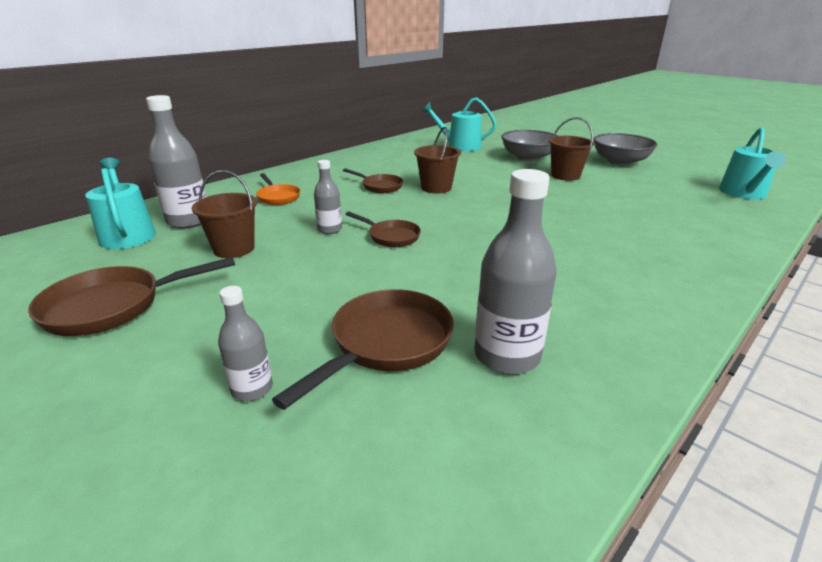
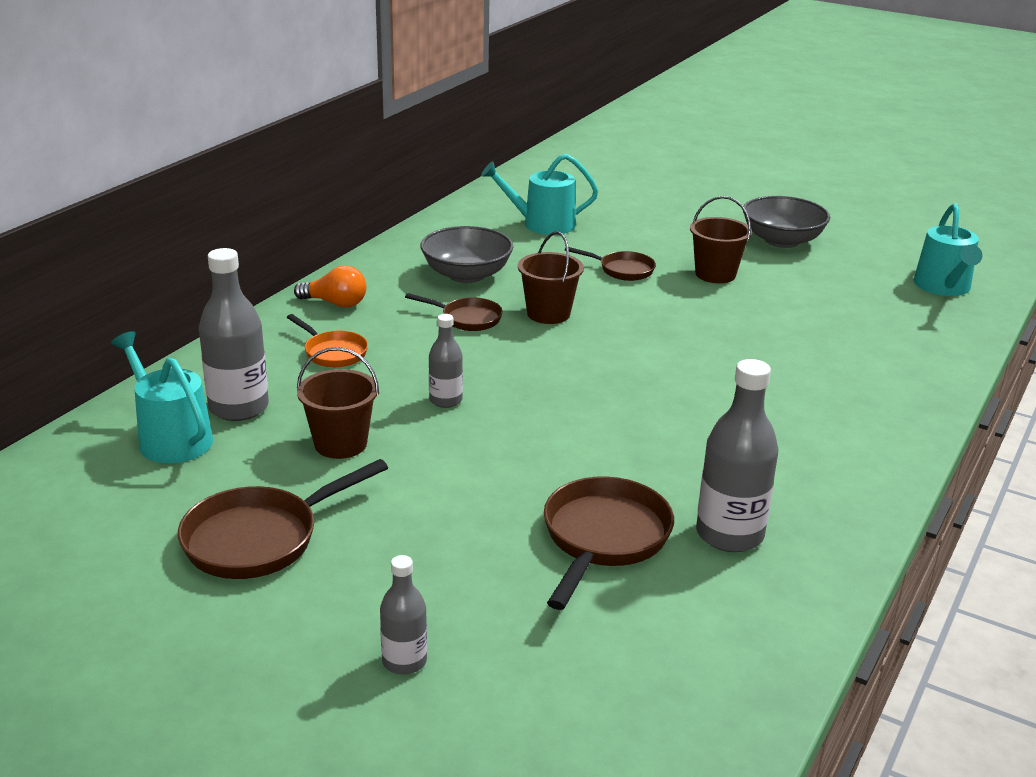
camera: 15 degrees left, 0 degrees up
(252, 389) = (497, 601): grey bottle -> grey bottle (404, 661)
(302, 173) = (335, 303): none -> orange light bulb
(391, 236) = (532, 403): brown pan -> brown pan (622, 270)
(528, 157) = (653, 242): grey bowl -> grey bowl (466, 275)

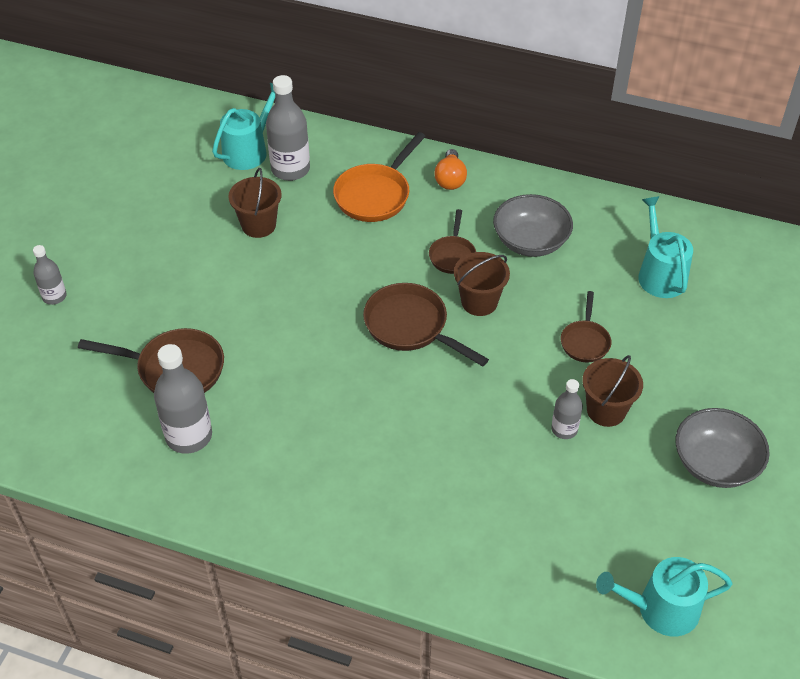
camera: 80 degrees right, 20 degrees up
(260, 538) = (154, 215): brown pan -> brown pan (411, 327)
(333, 352) = (375, 195): orange pan -> orange pan, size x1.66
(445, 400) = (326, 265): grey bottle -> grey bottle (564, 429)

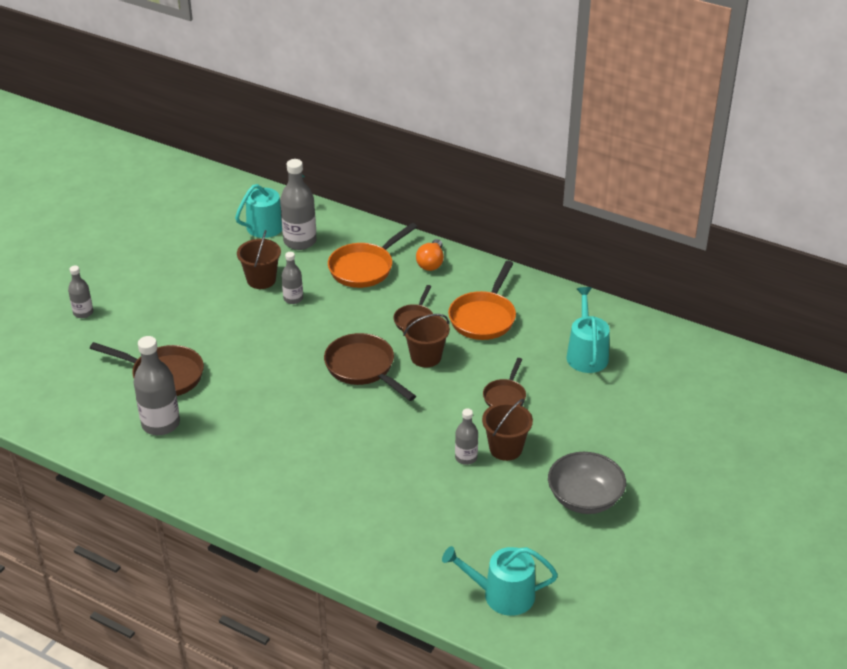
camera: 10 degrees right, 10 degrees down
(303, 245) = (293, 298): none -> grey bottle
(530, 241) = (484, 317): grey bowl -> orange pan

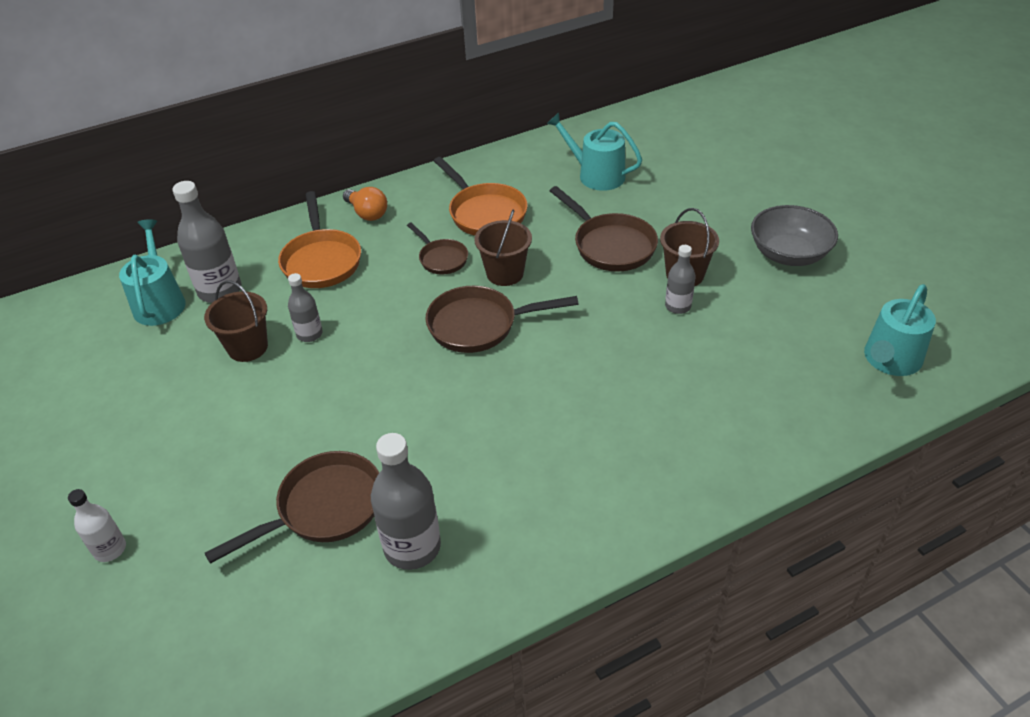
camera: 55 degrees left, 5 degrees up
(83, 313) = (110, 549): grey bottle -> white bottle
(505, 396) = (610, 245): brown pan -> brown pan, size x1.66

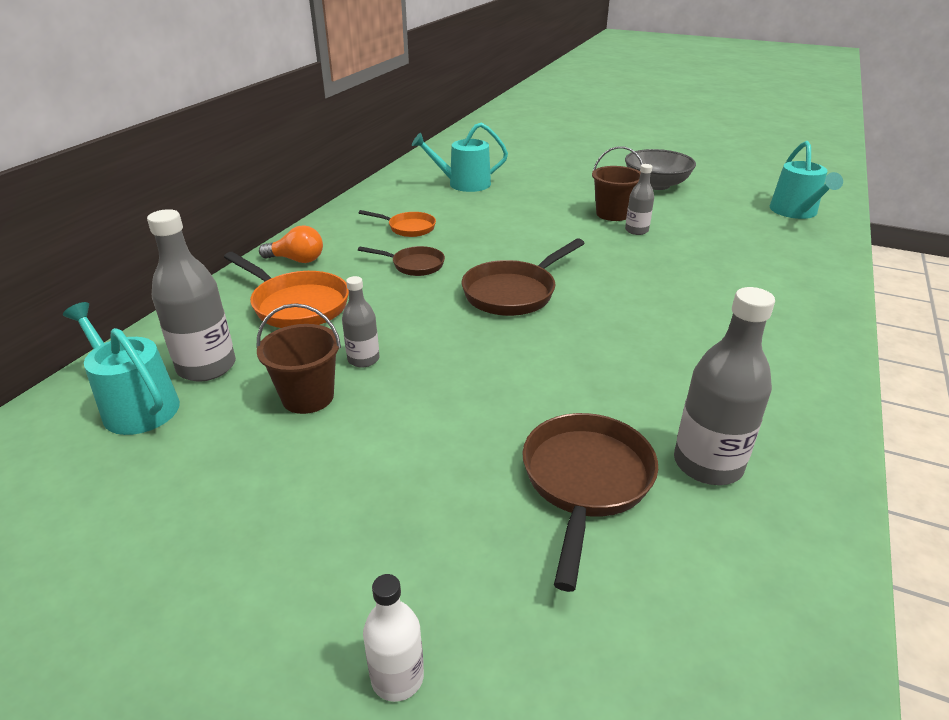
camera: 40 degrees left, 10 degrees down
(484, 213) = (408, 228): orange pan -> orange pan, size x0.60
(505, 273) = (483, 256): brown bucket -> none
(610, 245) = (537, 215): brown pan -> none

